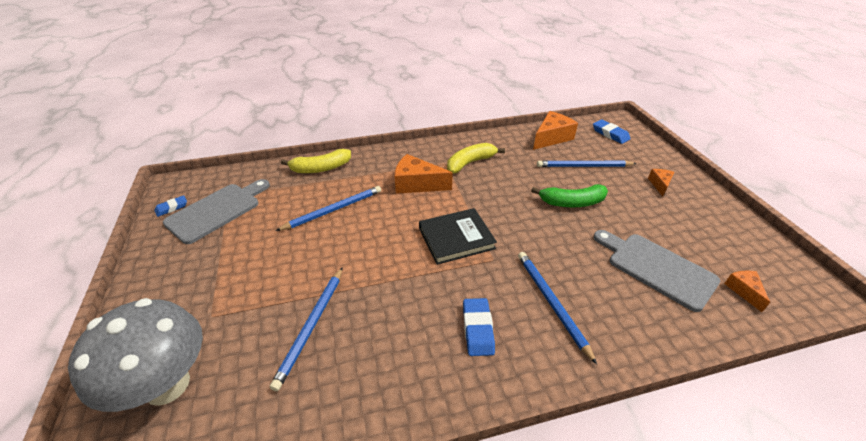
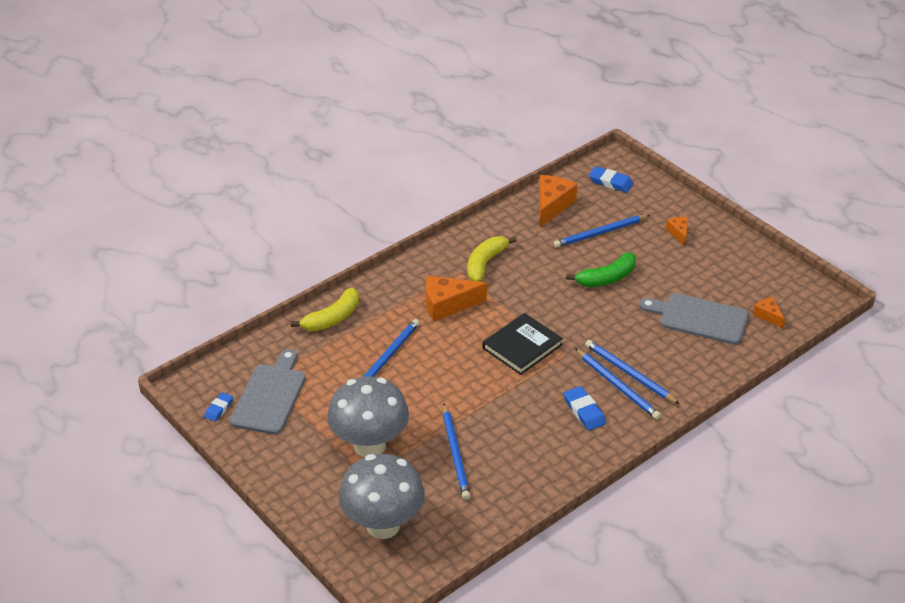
camera: 25 degrees left, 0 degrees up
(245, 284) = (369, 445): none -> grey mushroom
(531, 312) = (617, 386): none -> blue pencil

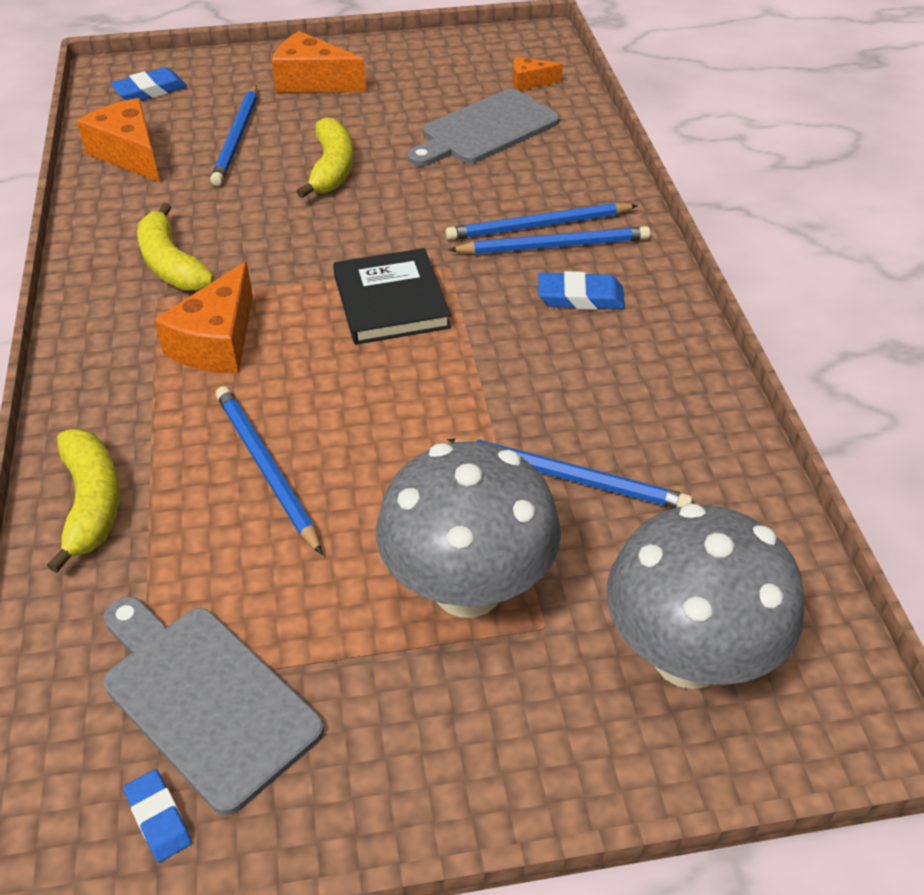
camera: 60 degrees left, 5 degrees up
(606, 278) = (332, 169): green banana -> yellow banana
(678, 233) = (312, 82): orange cheese -> orange cheese, size x1.82

